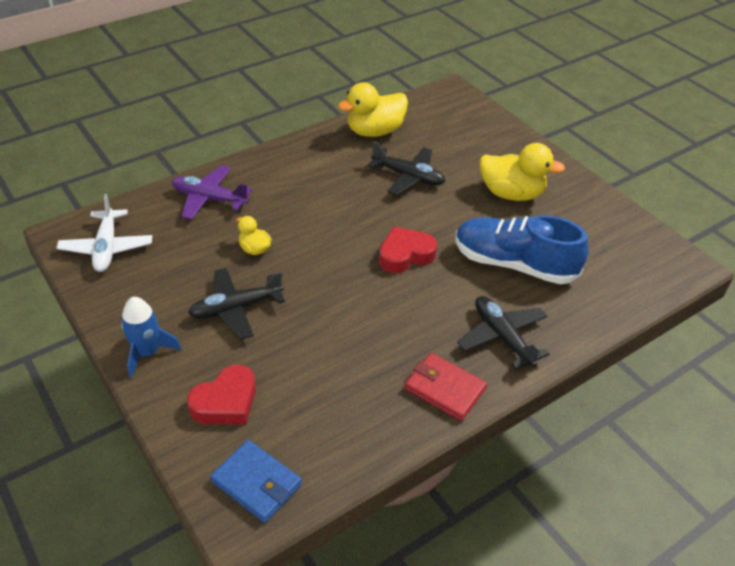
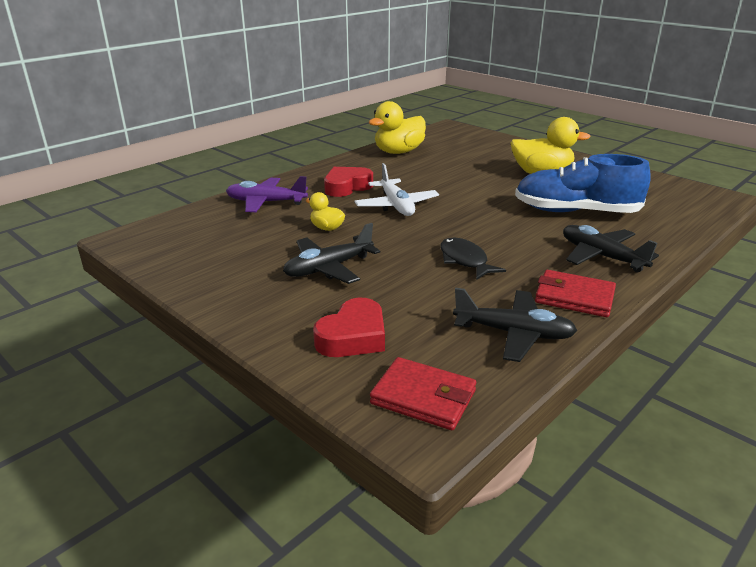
camera: 10 degrees left, 15 degrees down
(107, 248) = (173, 243): white plane -> white plane (396, 206)
(147, 352) = (248, 310): blue rocket -> none
(256, 483) = (423, 397): blue wallet -> red wallet
(366, 320) = (465, 260): none -> black fish
(405, 255) = (473, 216): red heart -> red heart (347, 187)
(408, 177) = (445, 173): black plane -> black plane (513, 333)

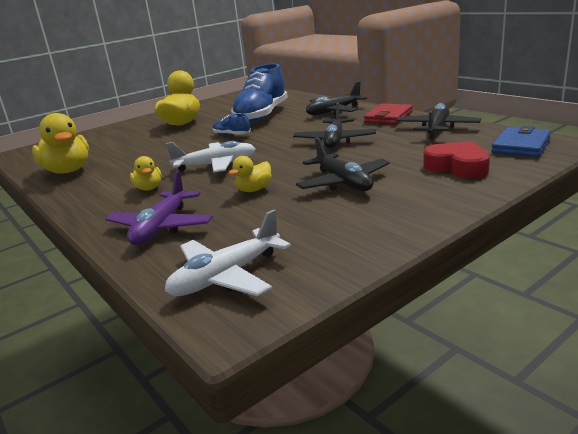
camera: 80 degrees left, 5 degrees down
(177, 232) = (226, 276): none -> white plane
(347, 187) = (149, 188): red heart -> yellow duck
(423, 397) = (521, 146): red wallet -> blue wallet
(465, 260) = (335, 141): black fish -> black plane
(494, 203) = (232, 135): none -> blue shoe

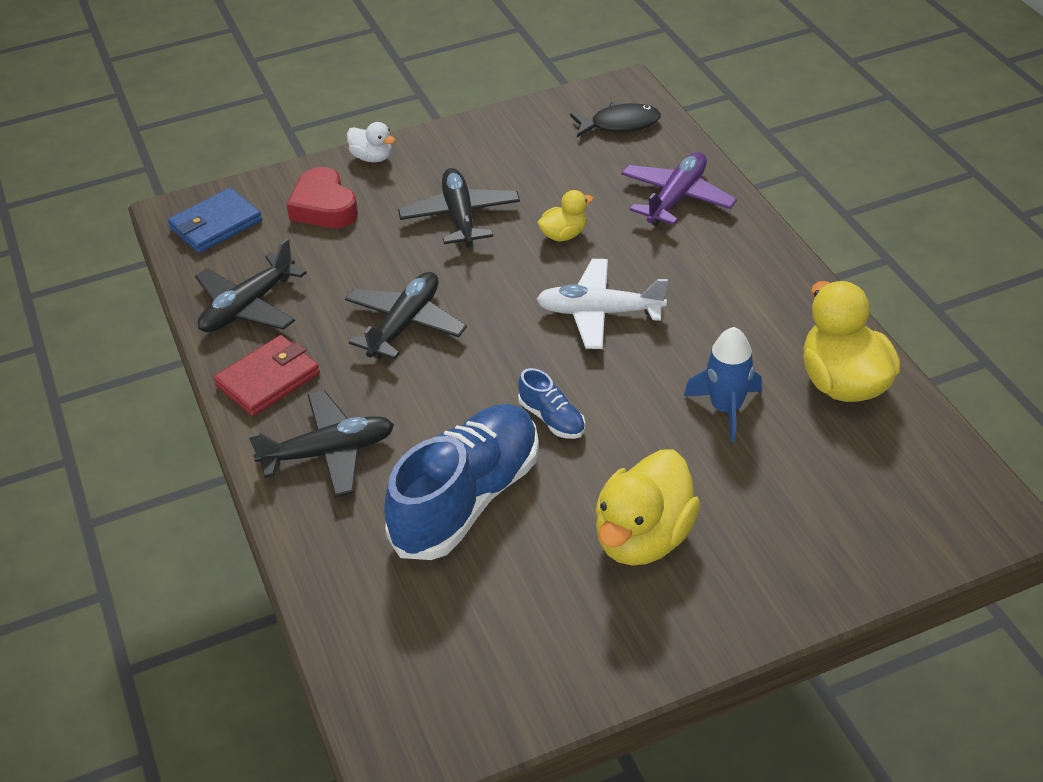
camera: 165 degrees left, 20 degrees up
(139, 153) = (725, 408): none -> blue rocket
(149, 188) = (697, 281): yellow duck -> none
(226, 276) = (620, 124): white plane -> black fish
(463, 198) = (372, 157): none -> white duck

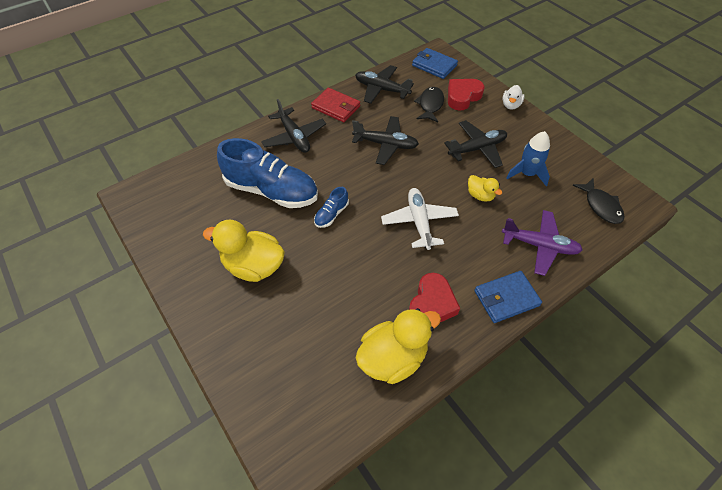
camera: 75 degrees right, 10 degrees up
(326, 250) = (430, 105): none -> black fish
(725, 408) = (356, 294): blue rocket -> blue rocket (527, 173)
(758, 326) = (431, 304): none -> red heart
(760, 250) = (506, 298): none -> blue wallet

